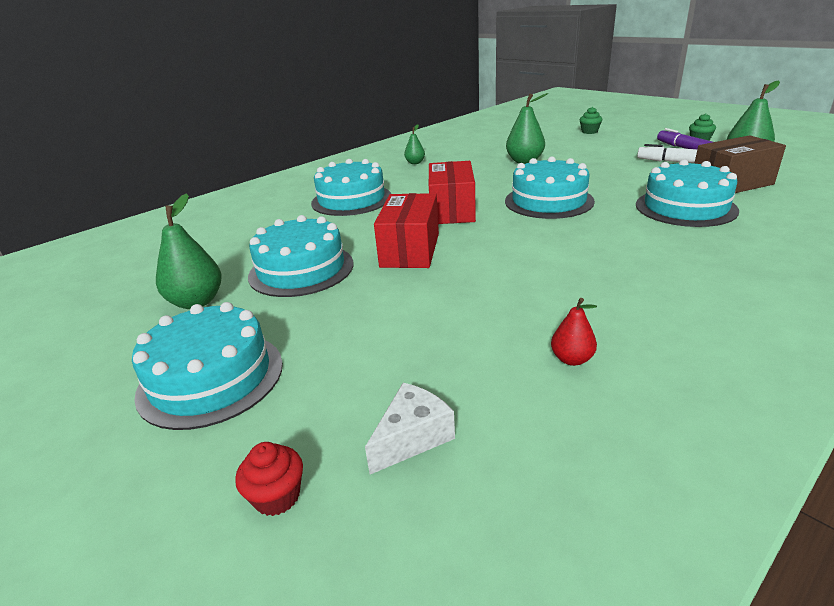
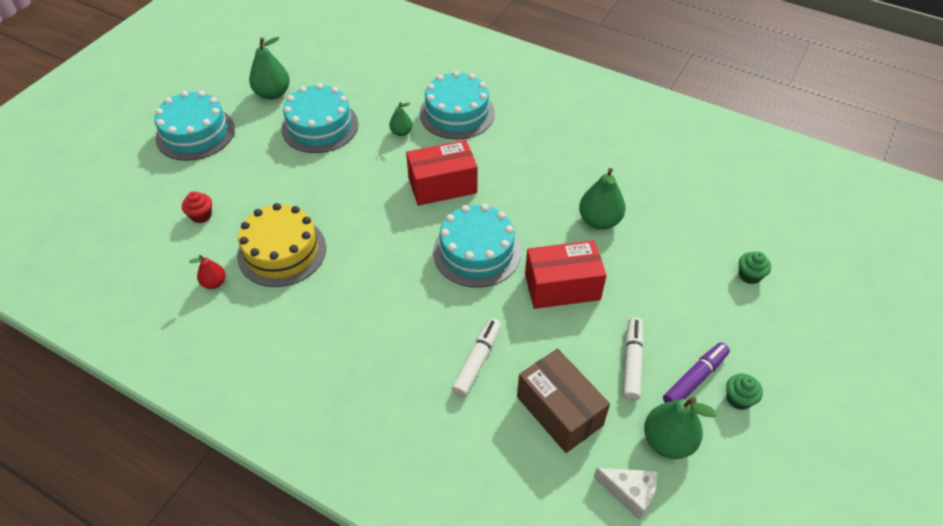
camera: 70 degrees right, 20 degrees up
(277, 496) = (113, 188): red cupcake -> red cupcake (201, 215)
(410, 250) = (357, 176): red box -> red box (562, 287)
(412, 437) = (148, 224): white cheese -> white cheese (630, 493)
(415, 163) = (572, 131): green pear -> green pear (401, 132)
(520, 301) = (282, 251): none -> yellow cake
(685, 207) = (477, 361): turquoise cake -> white marker

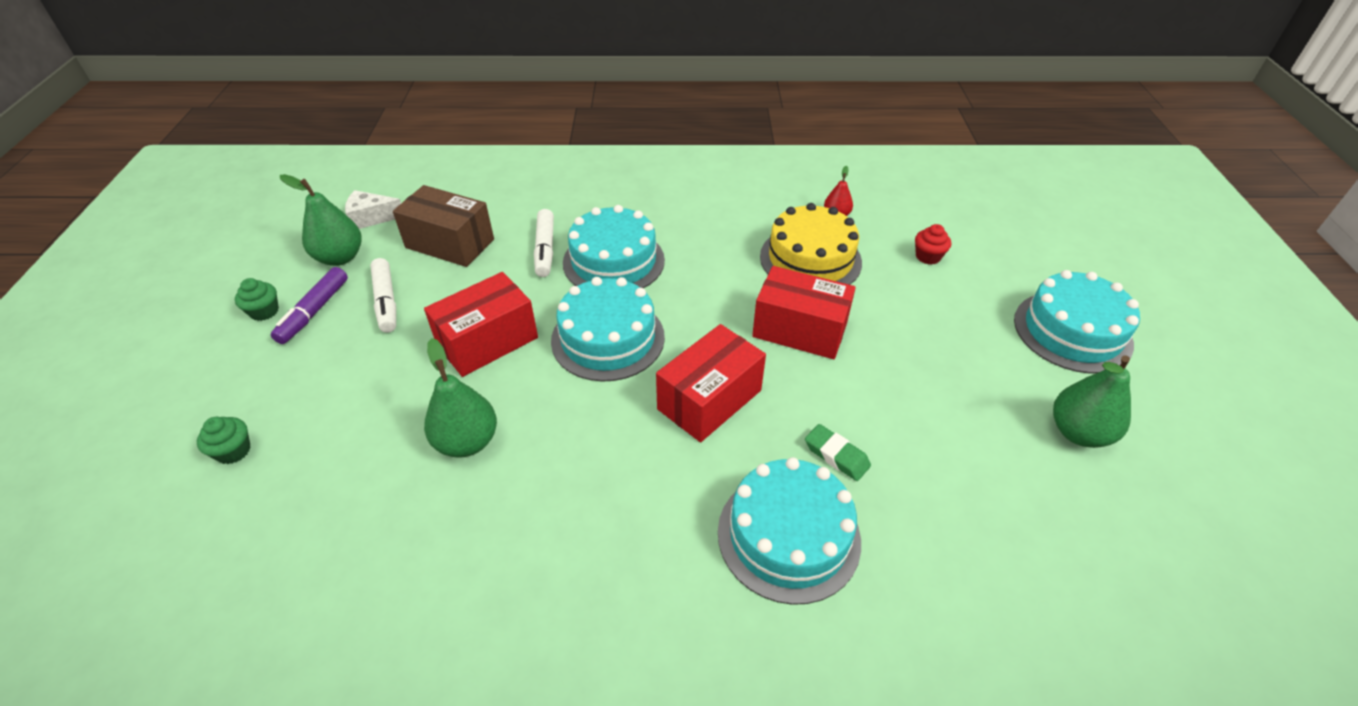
camera: 150 degrees right, 5 degrees down
(320, 126) = (951, 411): turquoise cake -> turquoise cake (613, 261)
(348, 203) = (799, 330): none -> red box
(401, 132) = (836, 455): green pear -> green eraser

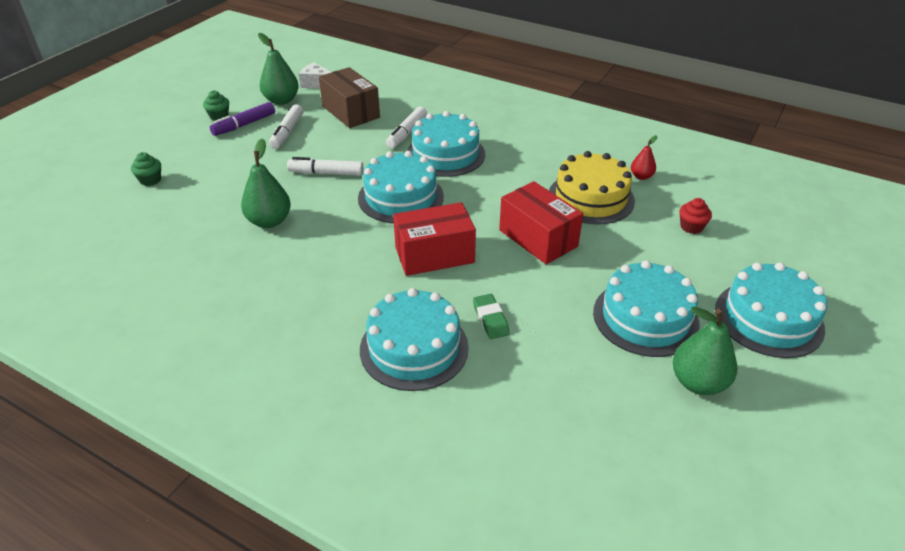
camera: 30 degrees right, 5 degrees down
(487, 341) = (326, 173): red box -> white marker
(975, 380) = (645, 318): none -> turquoise cake

